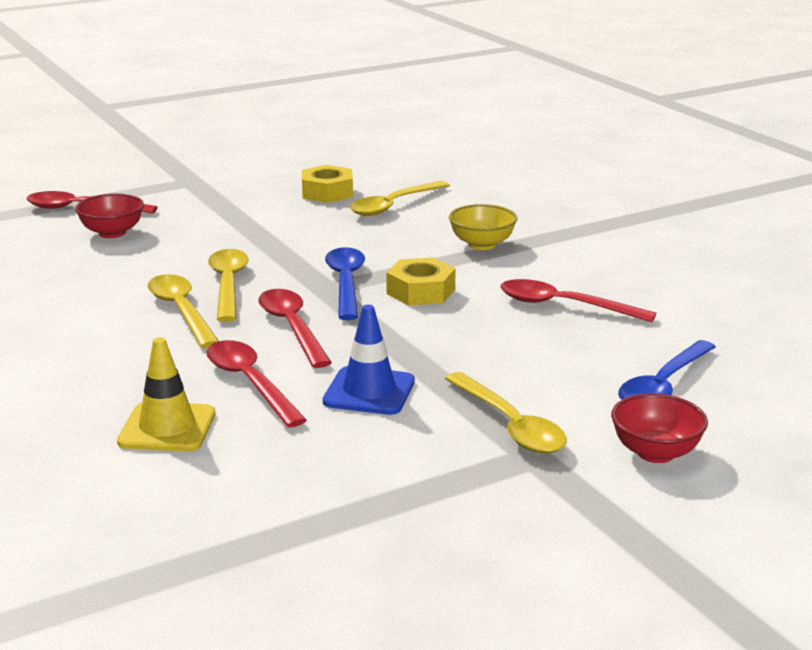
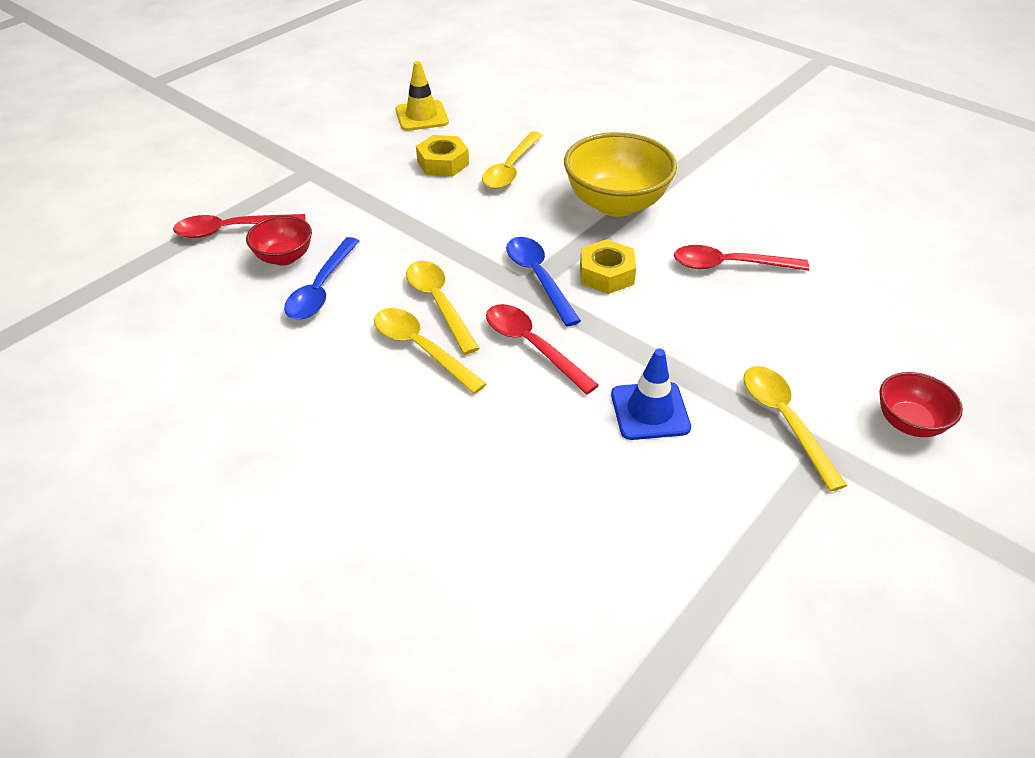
camera: 20 degrees left, 20 degrees up
(167, 428) = (514, 506): yellow traffic cone -> yellow traffic cone (421, 116)
(250, 383) = (545, 427): red spoon -> none
(482, 244) = (616, 204): yellow bowl -> yellow bowl, size x1.84
(510, 425) = (784, 421): yellow spoon -> yellow spoon turned 150 degrees counterclockwise
(663, 386) = (863, 342): blue spoon -> blue spoon (321, 288)

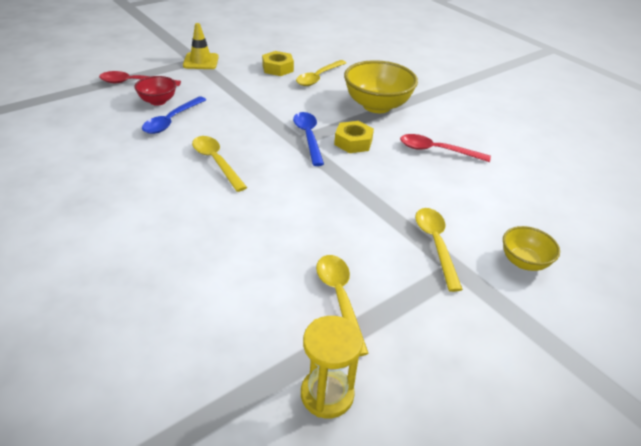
camera: 10 degrees right, 5 degrees down
(421, 116) = (276, 43): yellow traffic cone -> yellow traffic cone (201, 61)
(439, 303) = (239, 140): yellow spoon -> yellow spoon (339, 298)
(532, 346) = (287, 173): red spoon -> none
(650, 411) = (346, 222): blue traffic cone -> none
(730, 688) = (327, 394): none -> yellow hourglass
(909, 423) = (524, 262): red bowl -> yellow bowl

